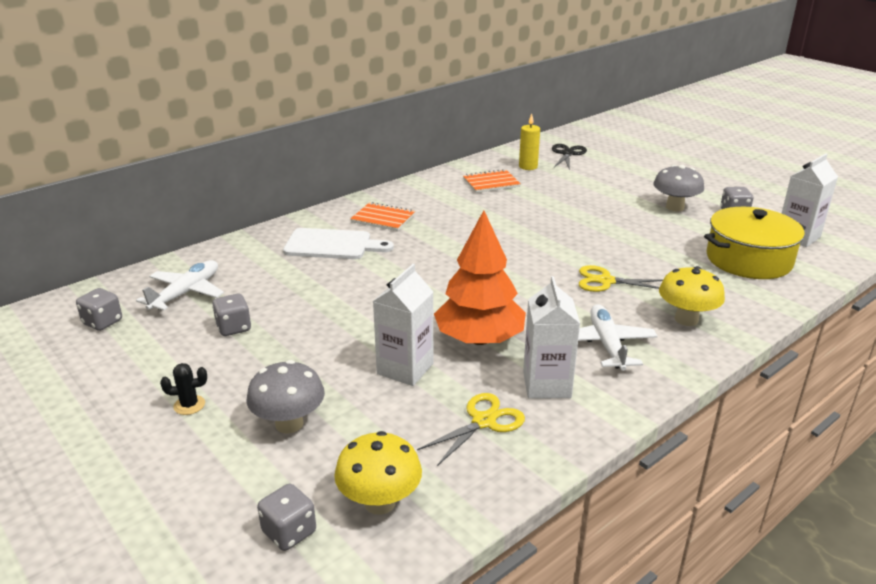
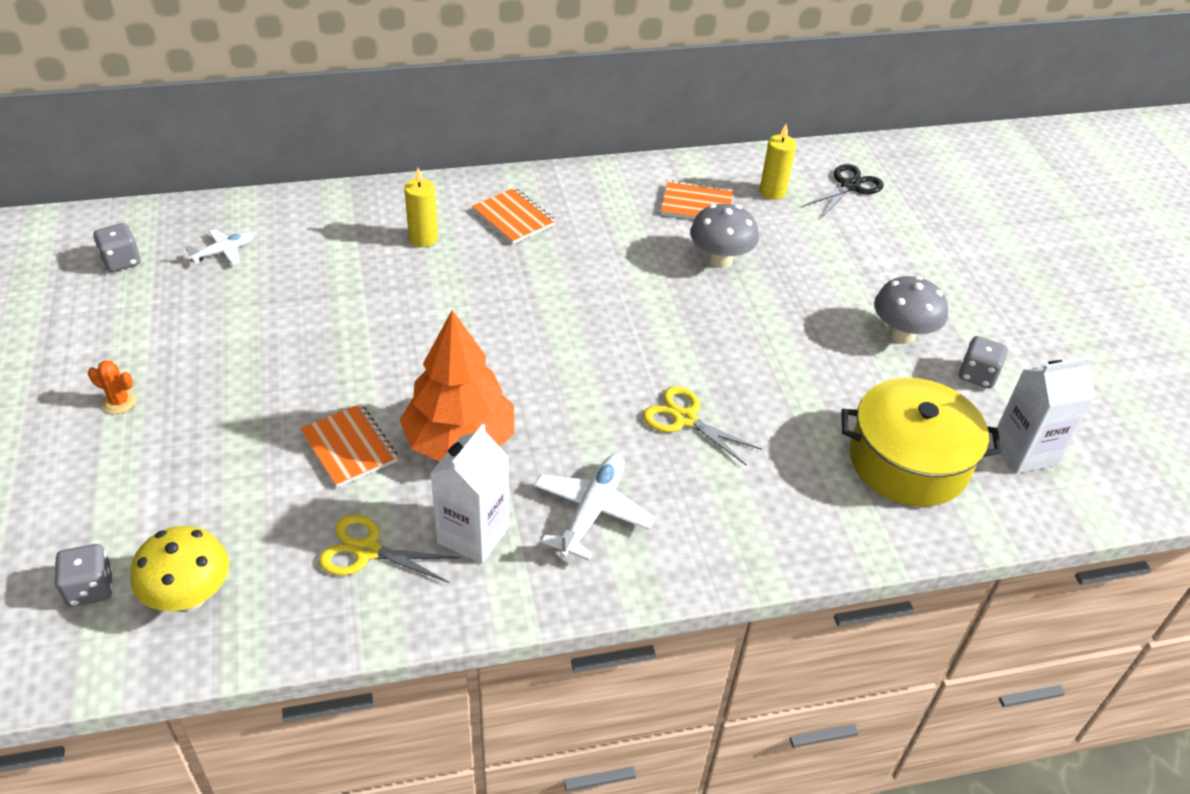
camera: 25 degrees right, 15 degrees up
(186, 293) = (223, 252): white plane -> white plane, size x0.60
(189, 405) = (119, 402): black cactus -> orange cactus
(234, 328) = (232, 319): grey dice -> none
(289, 424) = (186, 466): grey mushroom -> grey mushroom (720, 260)
(332, 245) = (423, 238): white cutting board -> yellow candle
(405, 369) = (349, 447): white carton -> orange notebook
(484, 421) = (367, 550): yellow scissors -> yellow scissors turned 150 degrees counterclockwise
(686, 319) = (724, 517): yellow mushroom -> none

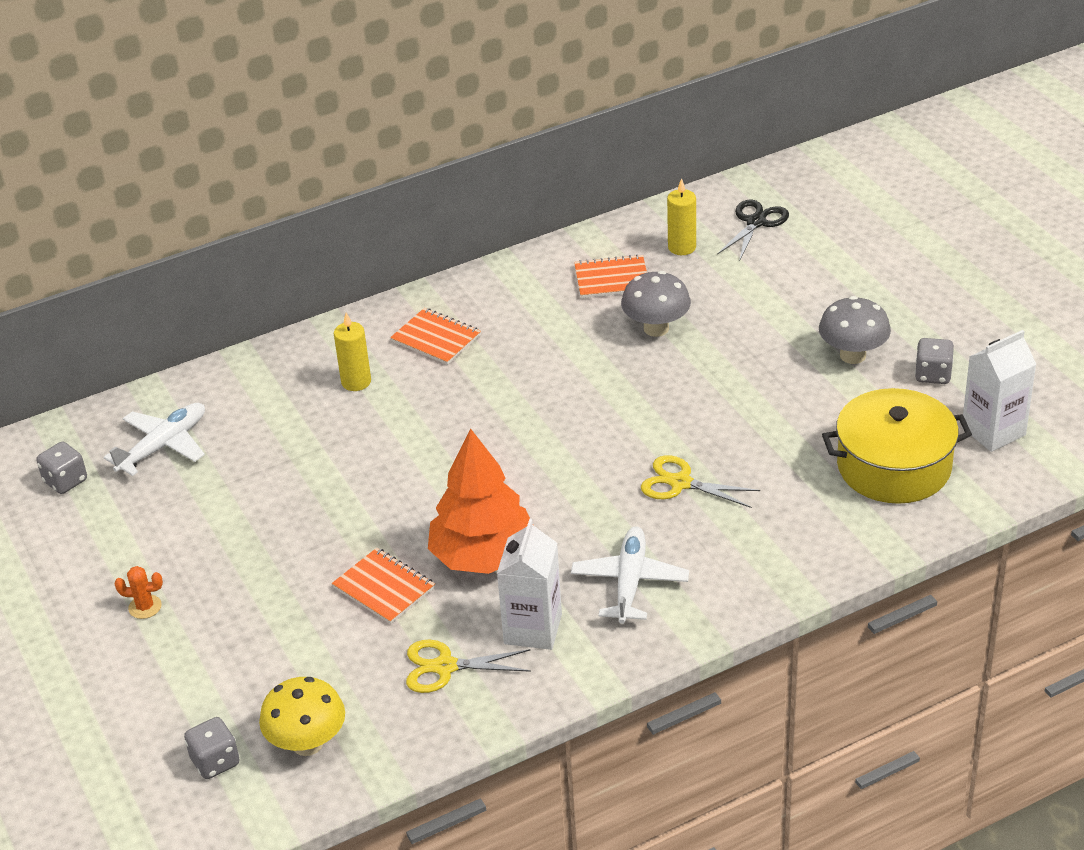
camera: 10 degrees left, 5 degrees down
(223, 252) = (163, 446): white plane -> white plane, size x1.68

